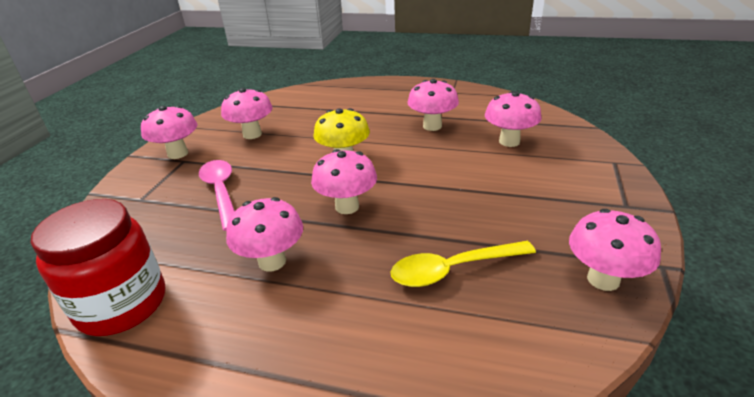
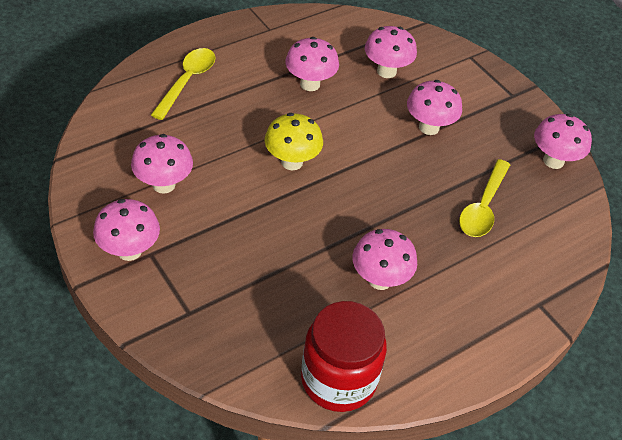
camera: 55 degrees left, 15 degrees up
(221, 192) = (247, 258): pink spoon -> none
(347, 206) = (361, 205): pink mushroom -> pink mushroom (429, 127)
(354, 97) = (187, 81): none -> yellow spoon

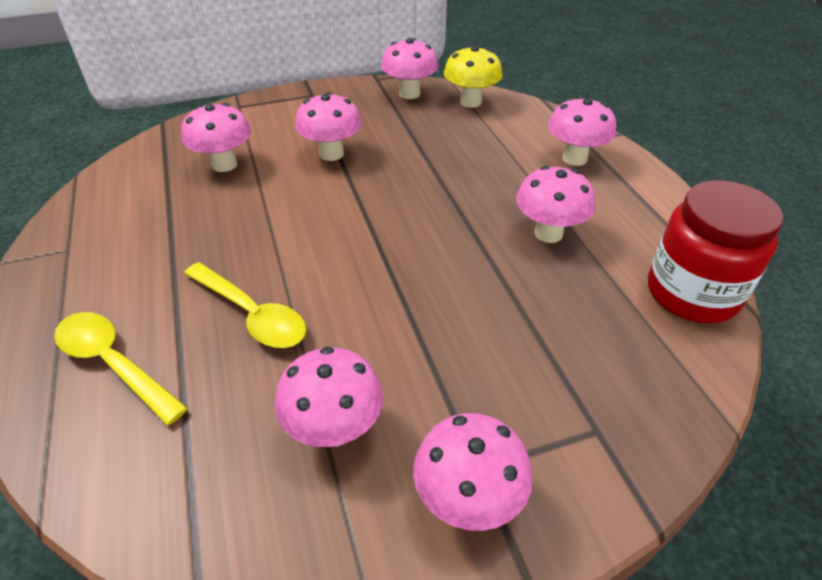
camera: 70 degrees left, 5 degrees down
(292, 162) = (342, 272): yellow mushroom -> yellow mushroom (470, 102)
(310, 84) = (206, 230): pink mushroom -> pink mushroom (574, 158)
(483, 207) = (458, 144): yellow spoon -> yellow spoon (252, 314)

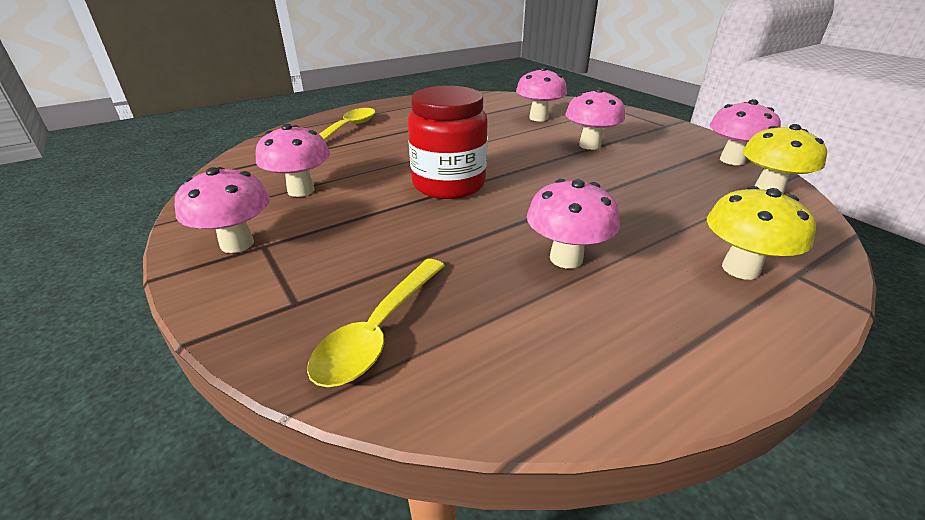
camera: 75 degrees right, 10 degrees down
(252, 314) = (394, 152): yellow spoon -> yellow spoon (379, 331)
(574, 158) = (740, 269): pink mushroom -> yellow mushroom
(692, 293) = (524, 381): red jar -> red jar (449, 184)

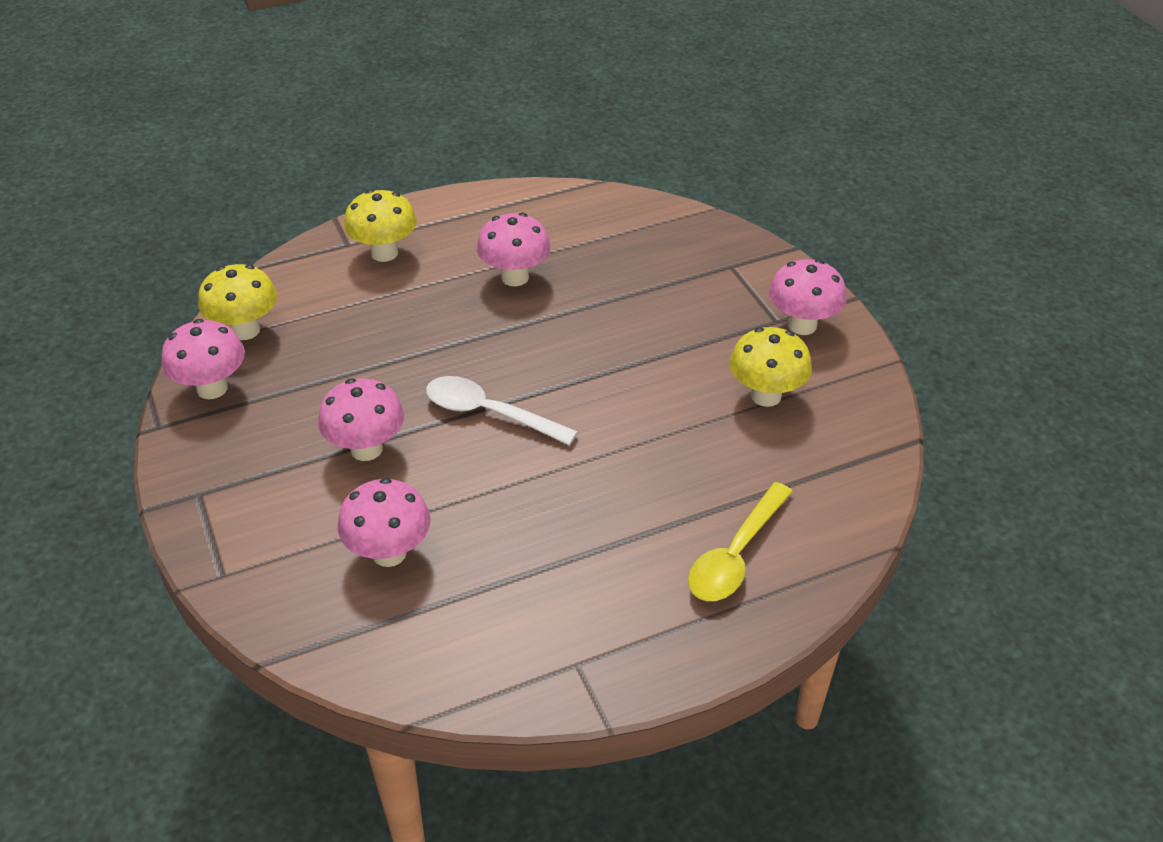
camera: 170 degrees left, 10 degrees up
(301, 190) = (766, 395): pink mushroom -> yellow mushroom
(379, 331) = (670, 241): yellow spoon -> none
(449, 184) = (592, 385): red jar -> none
(521, 165) = (489, 413): none -> white spoon

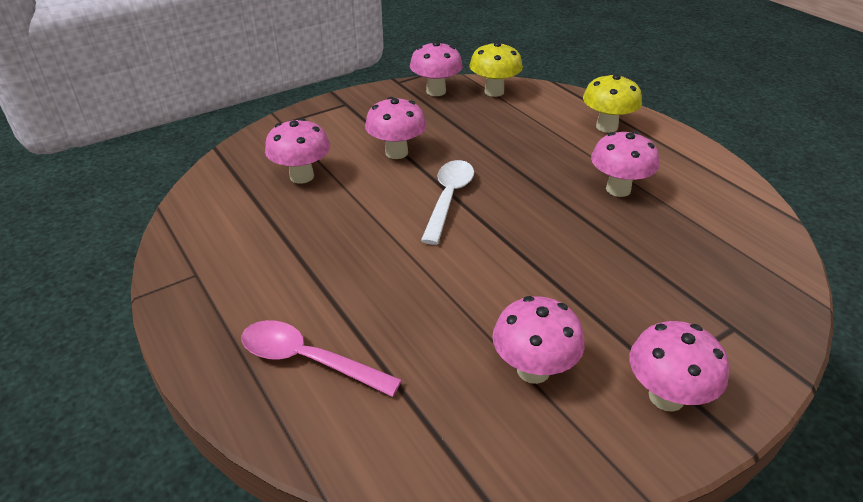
camera: 80 degrees right, 5 degrees down
(736, 555) = (308, 360): yellow spoon -> pink spoon
(766, 395) = (533, 370): yellow mushroom -> pink mushroom

